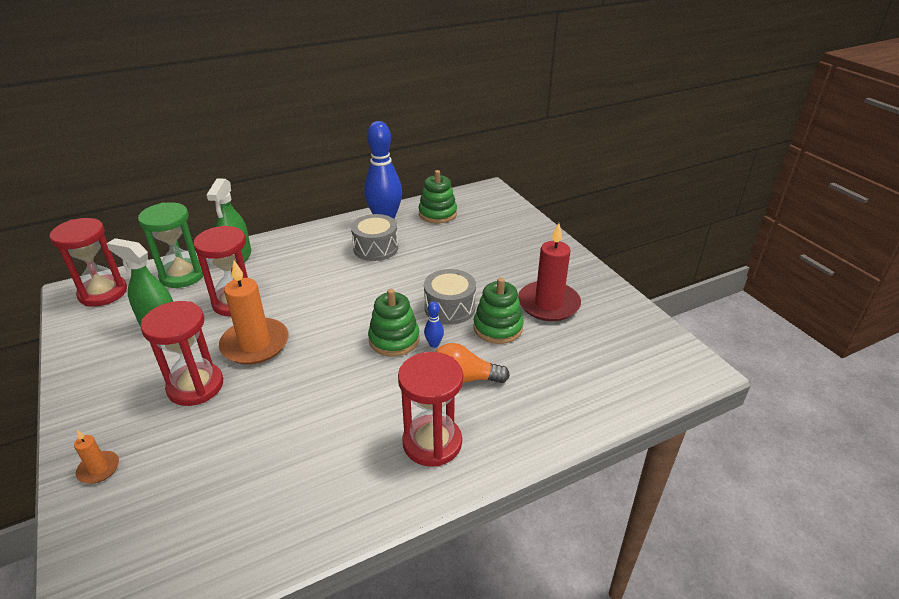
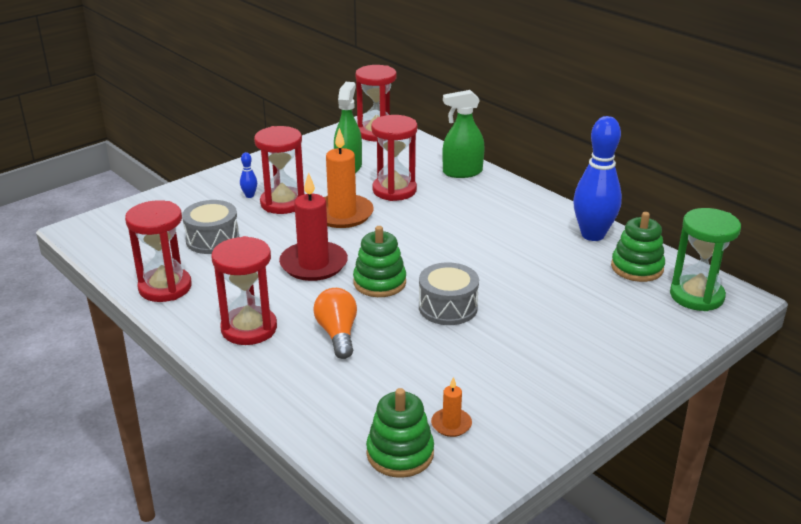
camera: 75 degrees right, 5 degrees down
(99, 469) = (194, 193): orange candle -> orange candle (451, 424)
(182, 275) = (418, 156): green hourglass -> green hourglass (696, 296)
(316, 515) = (165, 287): none -> red hourglass
(375, 248) = (530, 241): grey drum -> grey drum (212, 240)
(434, 344) = (383, 307): blue bowling pin -> blue bowling pin (249, 195)
(498, 328) = (429, 345): green stacking toy -> green stacking toy (400, 453)
(548, 304) = (494, 378): red candle -> red candle (313, 264)

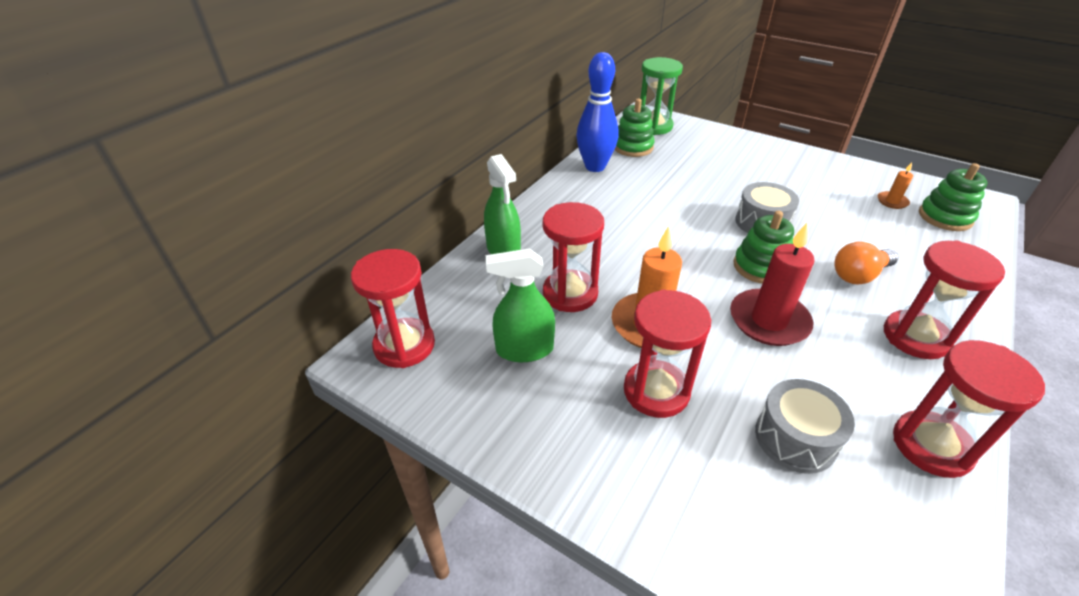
camera: 105 degrees left, 10 degrees up
(249, 195) = (656, 439): blue bowling pin -> none

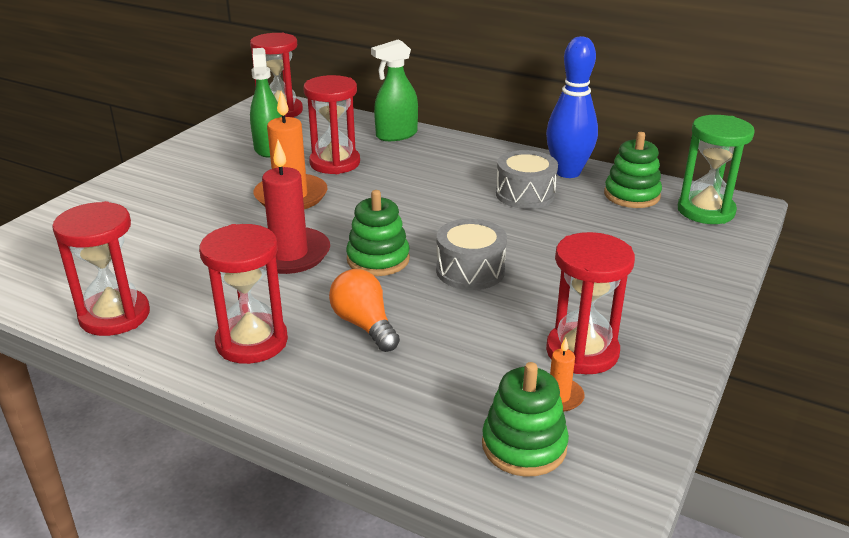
camera: 85 degrees right, 10 degrees down
(656, 391) = (214, 196): red hourglass -> red hourglass (582, 352)
(795, 438) = (148, 250): grey drum -> grey drum (525, 194)

